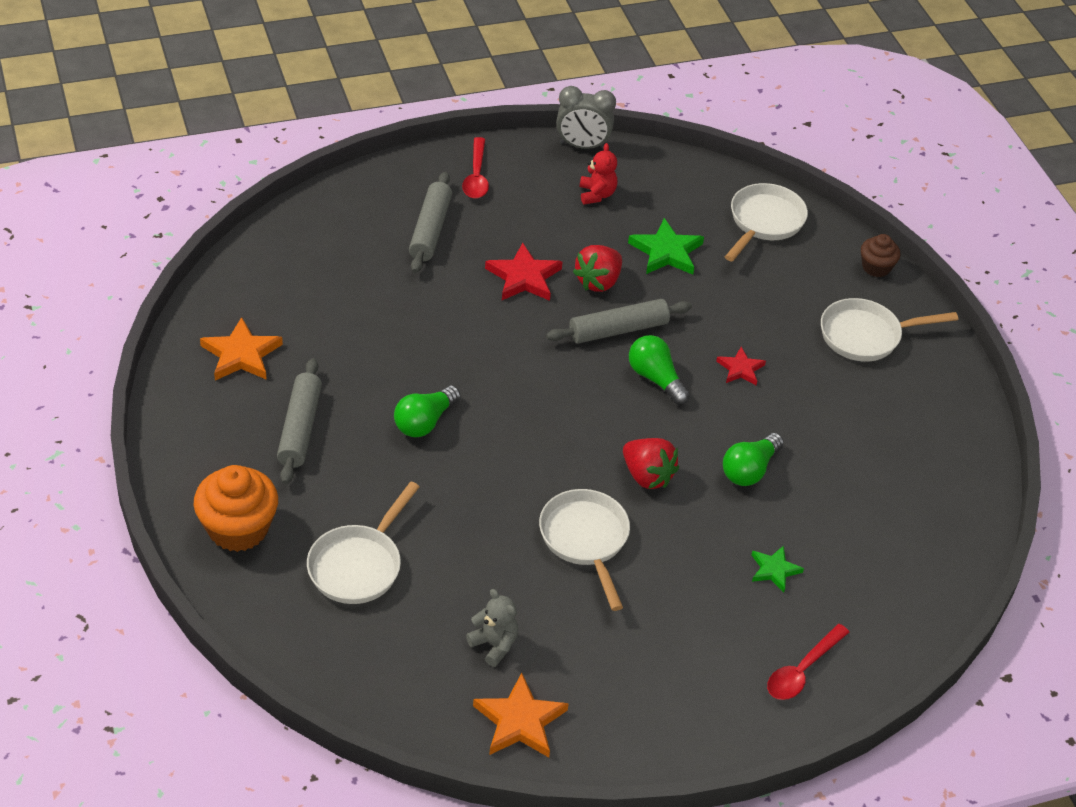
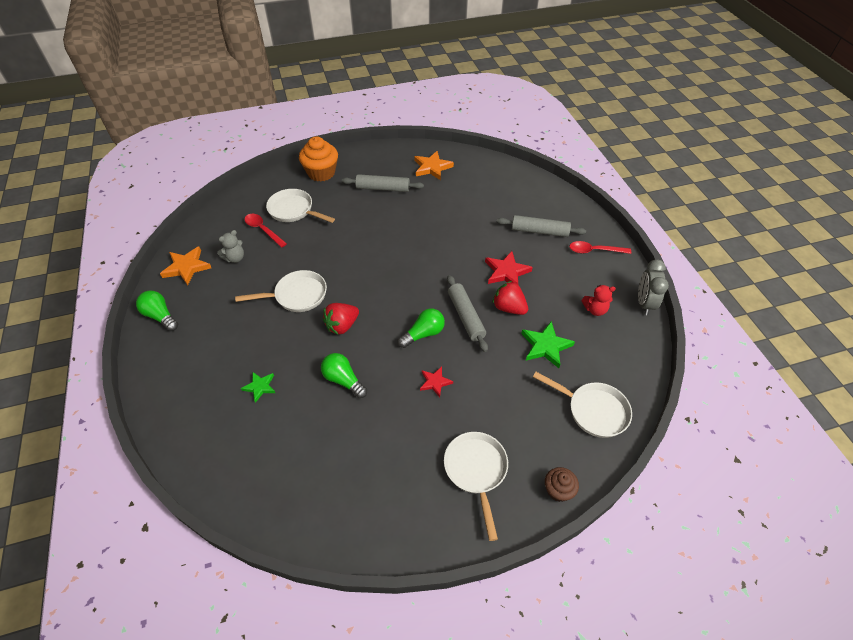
camera: 95 degrees right, 5 degrees up
(425, 422) = (387, 231): green light bulb -> green light bulb (160, 316)
(802, 670) = (182, 395): red spoon -> red spoon (263, 230)

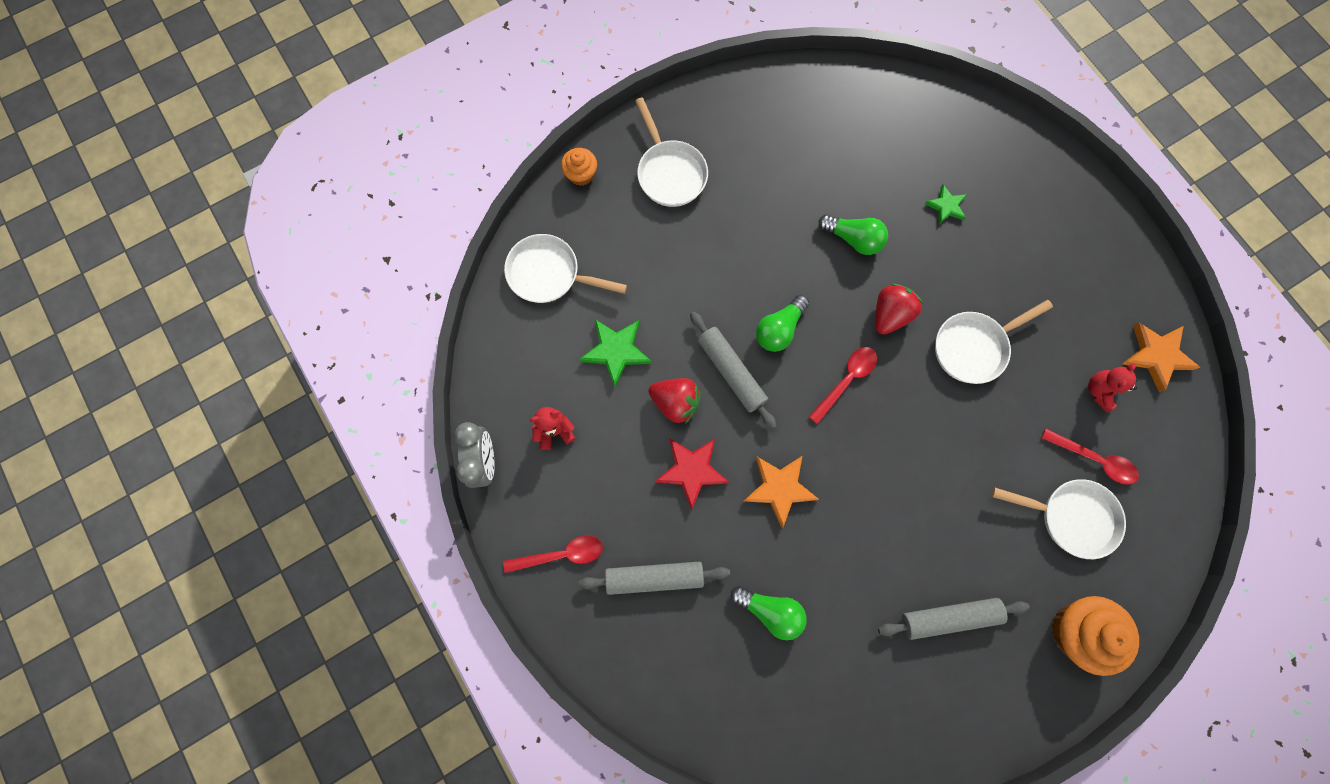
camera: 165 degrees right, 25 degrees up
(160, 316) = (1131, 268): green light bulb -> green light bulb (770, 611)
(235, 258) = (1099, 391): grey teddy bear -> red teddy bear
(390, 296) = (846, 380): none -> red spoon
(432, 167) = (882, 706): orange star -> orange star (779, 488)
(435, 382) = (743, 264): red star -> none
(558, 490) = (581, 174): brown cupcake -> orange cupcake

